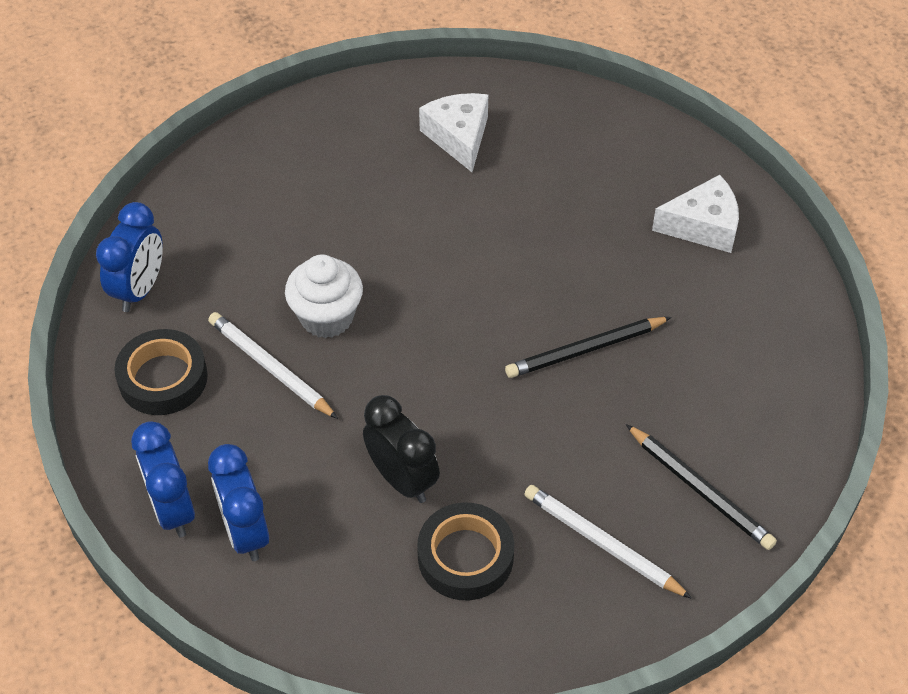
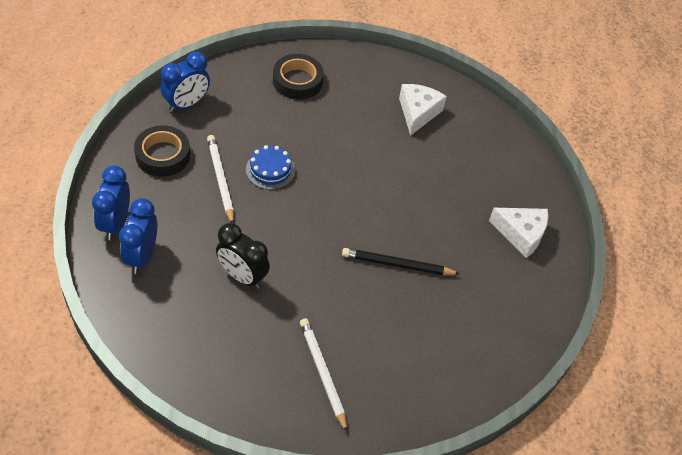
camera: 25 degrees right, 0 degrees up
(327, 317) = (270, 170): white cupcake -> blue cake
(402, 479) = (242, 276): black clock -> black clock turned 135 degrees clockwise
(465, 557) = (243, 336): black tape -> black tape (297, 81)
(700, 490) = (401, 378): black pencil -> none

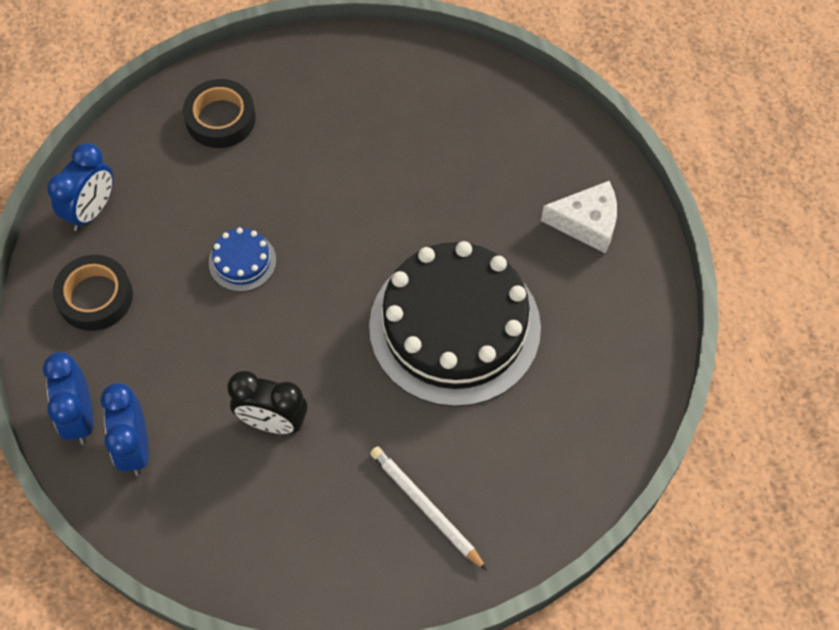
camera: 15 degrees left, 10 degrees up
(220, 180) = (185, 301): white pencil -> none
(397, 264) = (455, 327): black pencil -> black cake
(418, 112) = (393, 103): white cheese -> none

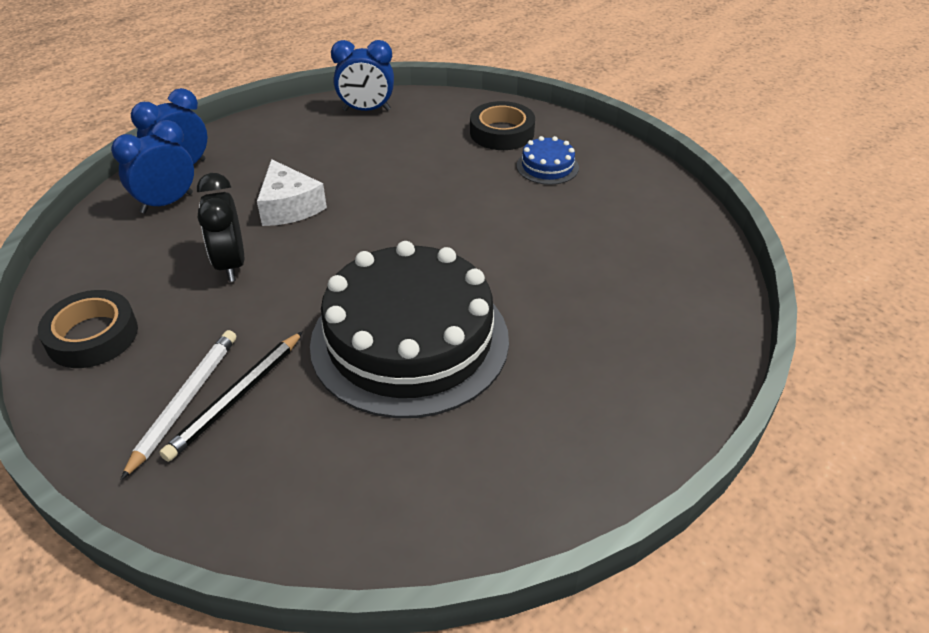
camera: 60 degrees right, 20 degrees down
(95, 297) = (293, 137): black tape -> black tape (92, 336)
(242, 261) = (379, 190): blue cake -> blue cake (547, 166)
(443, 470) = (236, 398): none -> black pencil
(587, 223) = (619, 394): white cheese -> white cheese (289, 207)

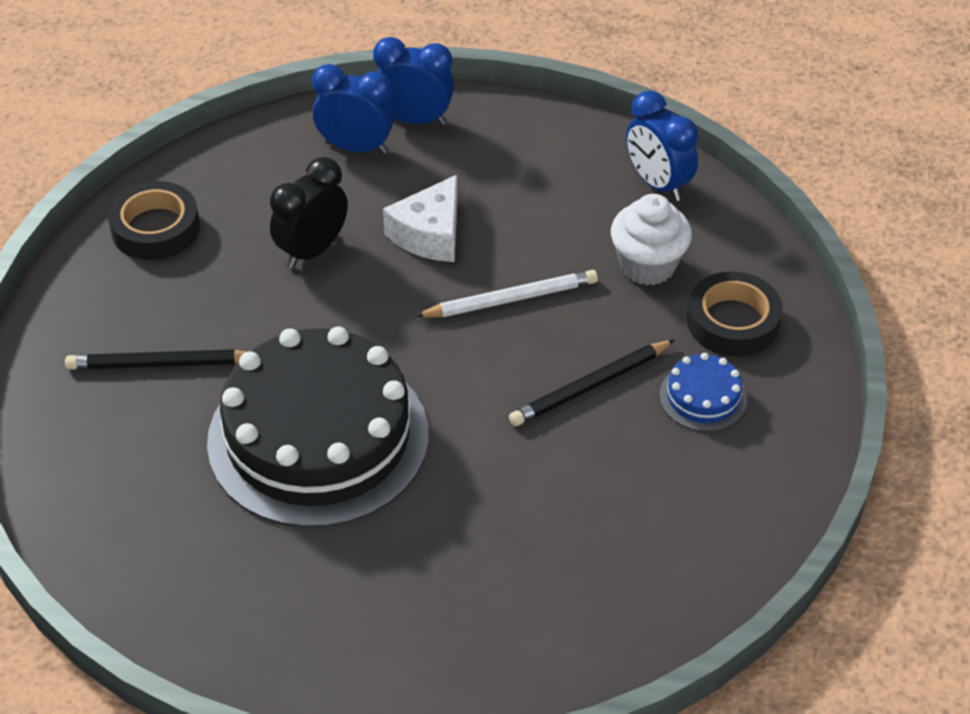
camera: 55 degrees right, 5 degrees up
(185, 401) = (132, 336): white pencil -> white pencil (511, 299)
(424, 140) = (647, 265): none -> white cupcake
(495, 202) = (590, 386): none -> black pencil

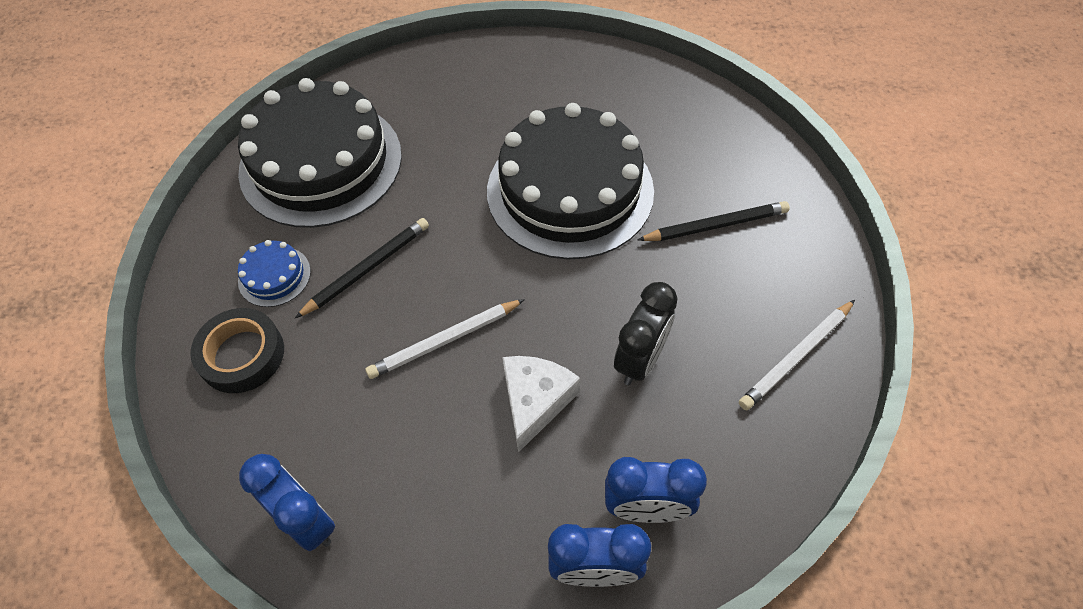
camera: 170 degrees right, 10 degrees up
(155, 228) = (796, 357): black tape -> white pencil
(647, 265) = (319, 404): white cupcake -> none
(647, 538) = (321, 163): none -> black cake

